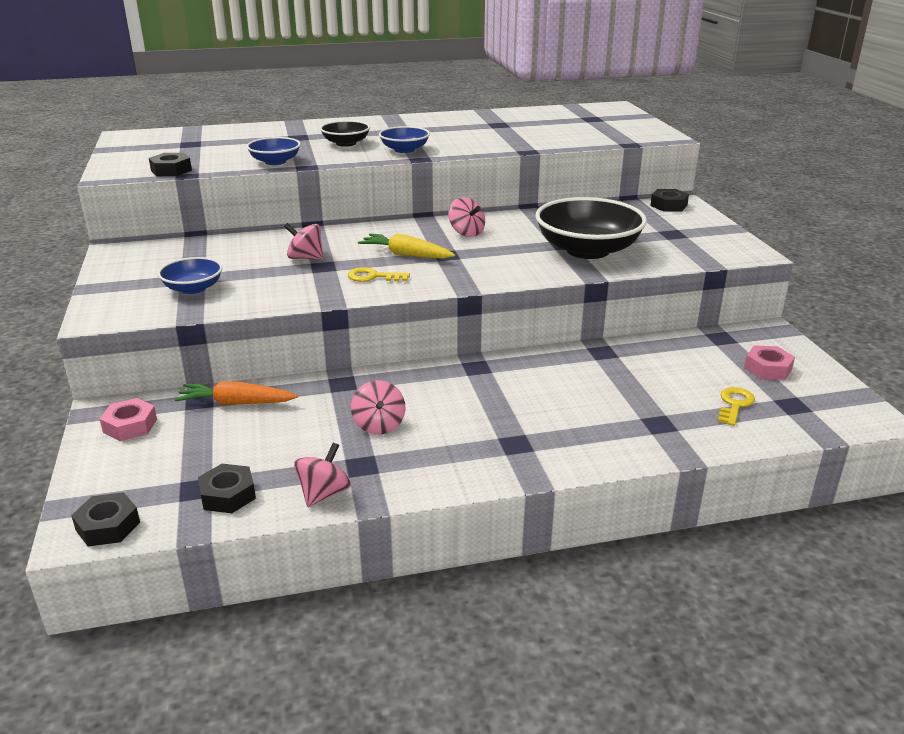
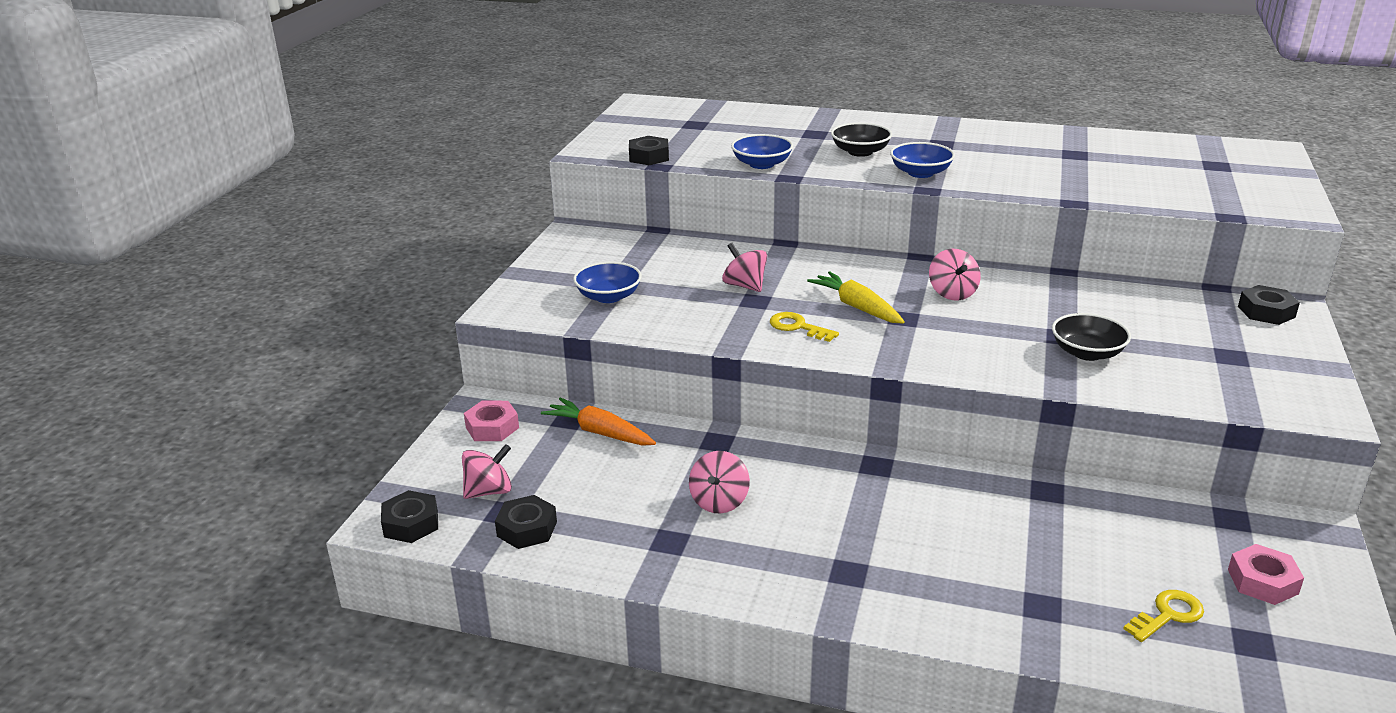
camera: 30 degrees right, 0 degrees up
(324, 493) = (612, 559): pink spinning top -> pink spinning top (489, 491)
(587, 250) = (1087, 353): black bowl -> black bowl, size x0.52

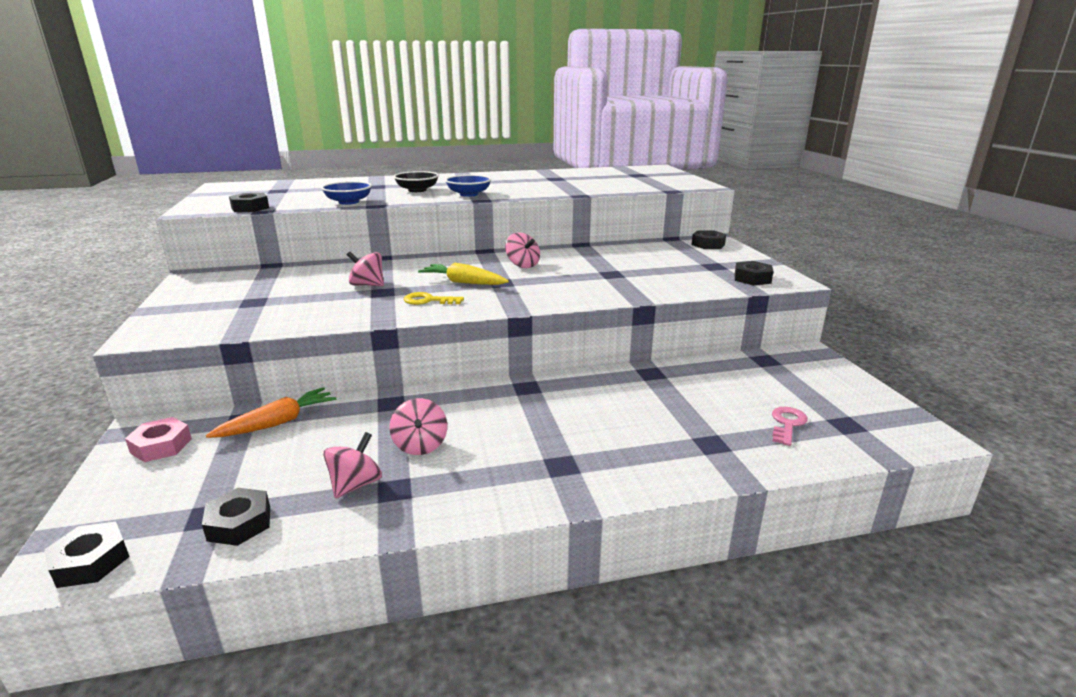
camera: 30 degrees left, 5 degrees down
(489, 491) = (180, 502): pink spinning top -> pink spinning top (355, 484)
(599, 432) = (278, 422): orange carrot -> orange carrot turned 135 degrees clockwise
(608, 296) = (250, 310): blue bowl -> none
(1087, 353) = (635, 279): black bowl -> none
(1168, 615) = (787, 424): yellow key -> pink key
(1262, 581) = (815, 388): pink nut -> none
(1267, 394) = (752, 279): none -> black nut

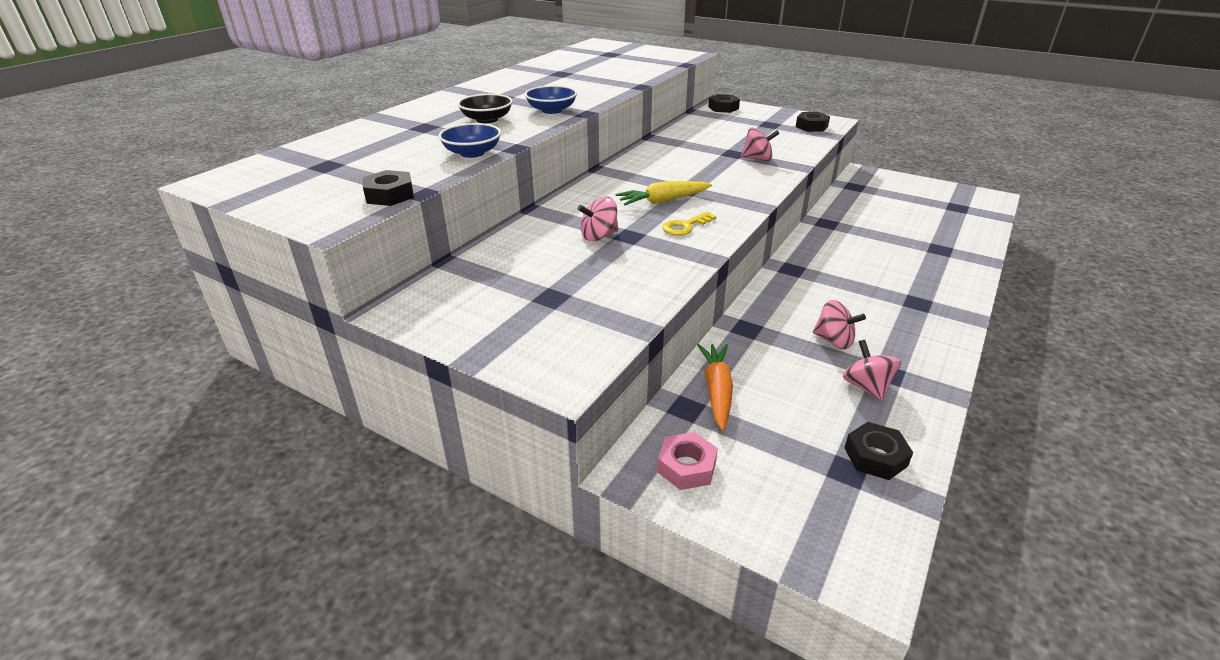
camera: 45 degrees left, 10 degrees up
(91, 561) = (869, 551): black nut -> none
(522, 265) = (658, 169): pink spinning top -> pink spinning top (757, 159)
(787, 424) = (940, 220): pink key -> none

